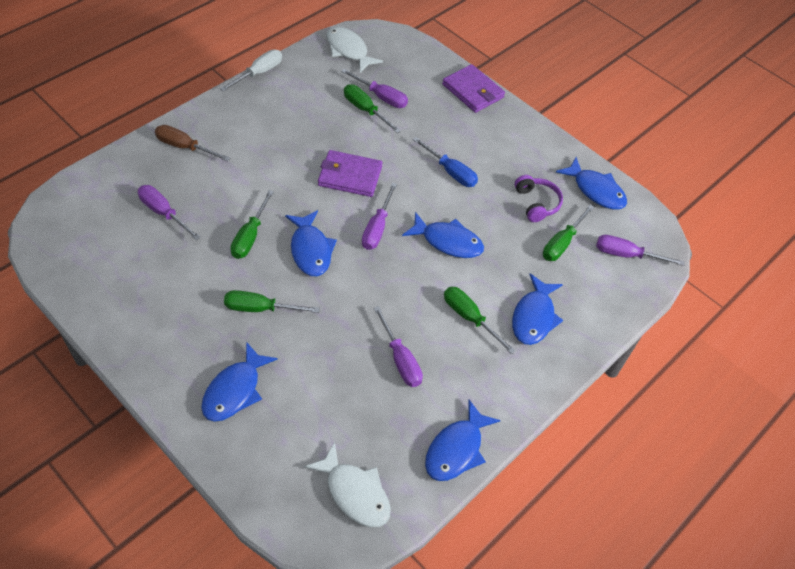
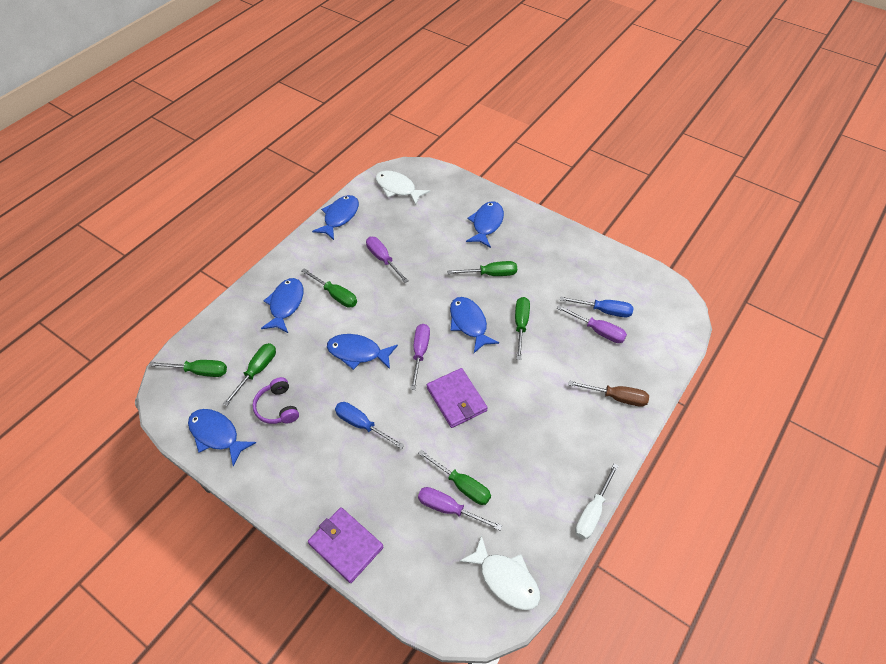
camera: 175 degrees right, 0 degrees up
(142, 234) = (604, 311): none -> blue screwdriver
(350, 176) = (456, 399): purple wallet -> purple wallet turned 60 degrees clockwise
(626, 255) = (199, 371): purple screwdriver -> green screwdriver

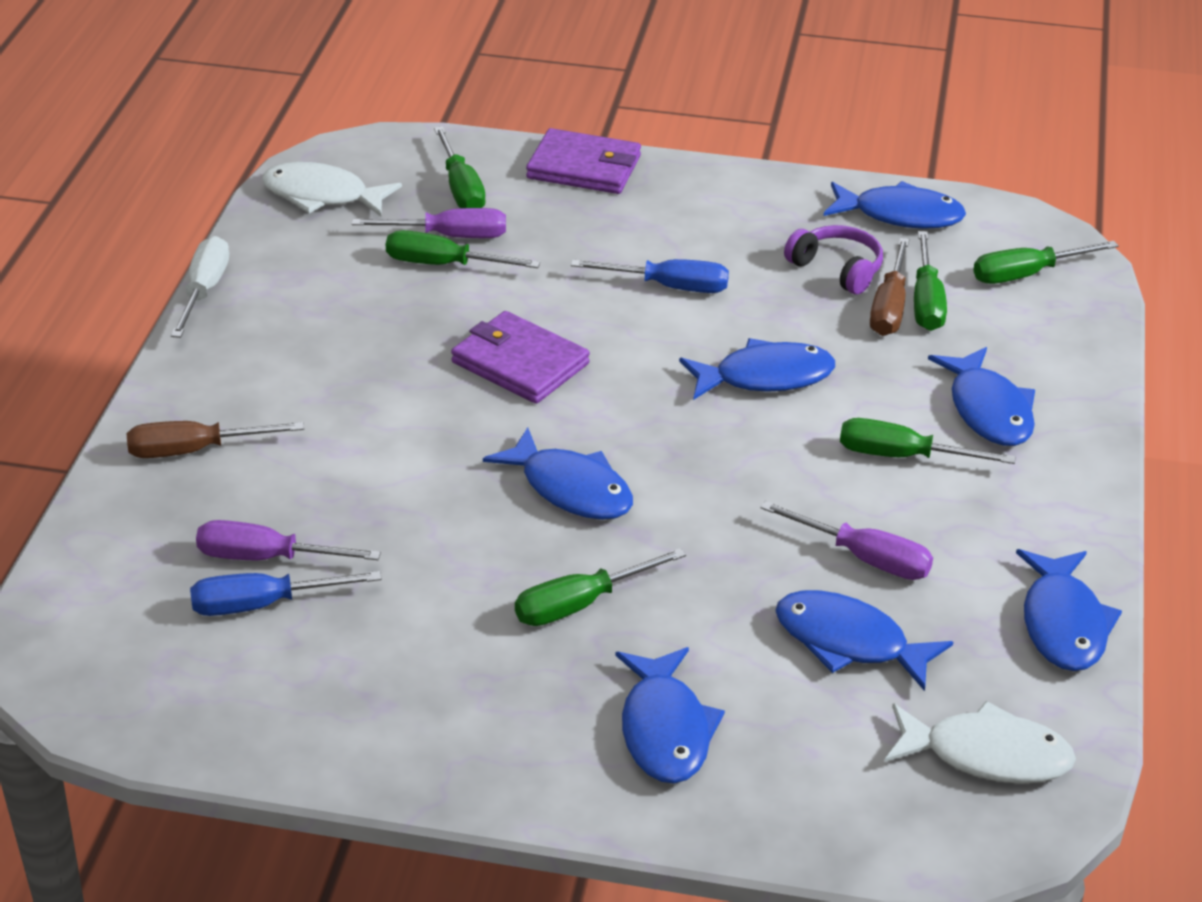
camera: 155 degrees right, 15 degrees down
(275, 373) = (889, 307): none -> brown screwdriver
(411, 232) = (849, 642): none -> blue fish
(420, 353) = (641, 411): purple screwdriver -> none
(520, 325) = (452, 518): green screwdriver -> green screwdriver (461, 188)

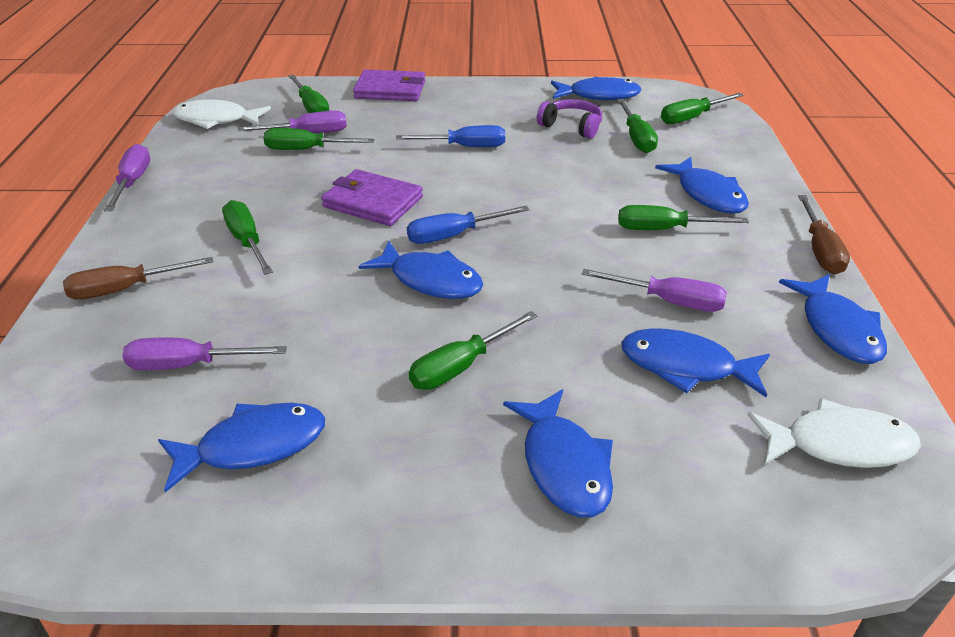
camera: 10 degrees left, 0 degrees up
(204, 291) = (133, 182): white screwdriver -> purple screwdriver
(263, 605) = (188, 405): blue screwdriver -> blue screwdriver (454, 235)
(347, 402) = (247, 241): none -> green screwdriver
(765, 377) = (548, 192): blue fish -> blue fish (253, 446)
(889, 307) = (614, 143): brown screwdriver -> brown screwdriver (820, 250)

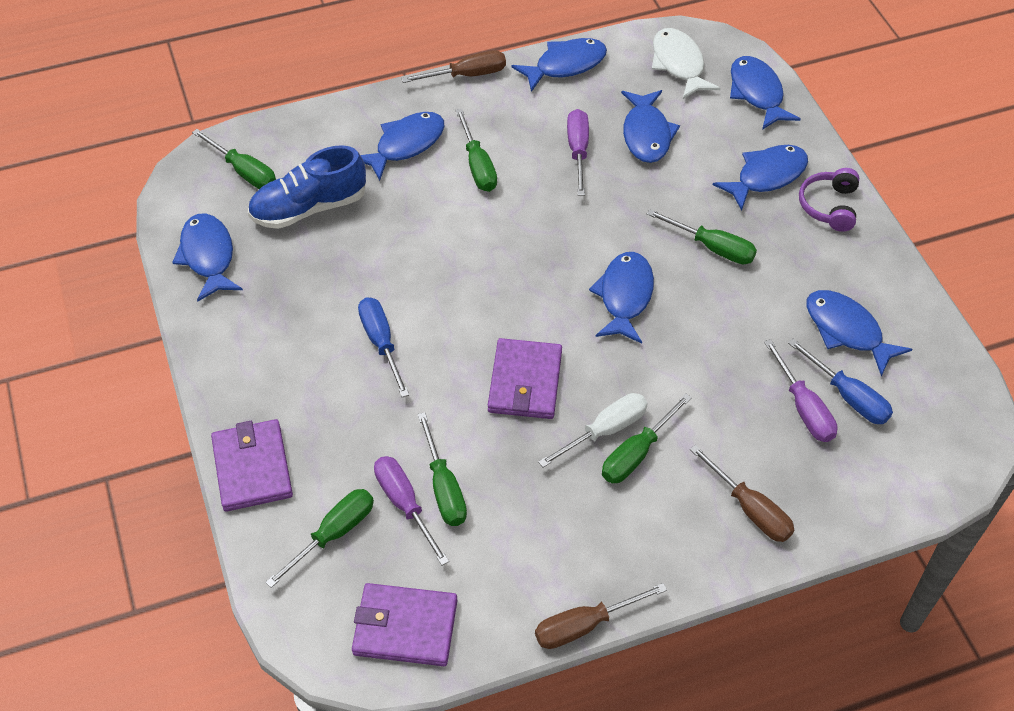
camera: 110 degrees left, 15 degrees up
(133, 182) = (584, 625): purple screwdriver -> brown screwdriver
(216, 120) = (405, 627): white fish -> purple wallet
(286, 230) = (605, 430): none -> white screwdriver
(454, 235) = (552, 301): blue screwdriver -> blue screwdriver (848, 396)
(571, 126) = (299, 264): purple headphones -> purple headphones (829, 206)
(636, 138) = (309, 208): green screwdriver -> blue shoe
(758, 522) = (757, 93): none -> blue fish

